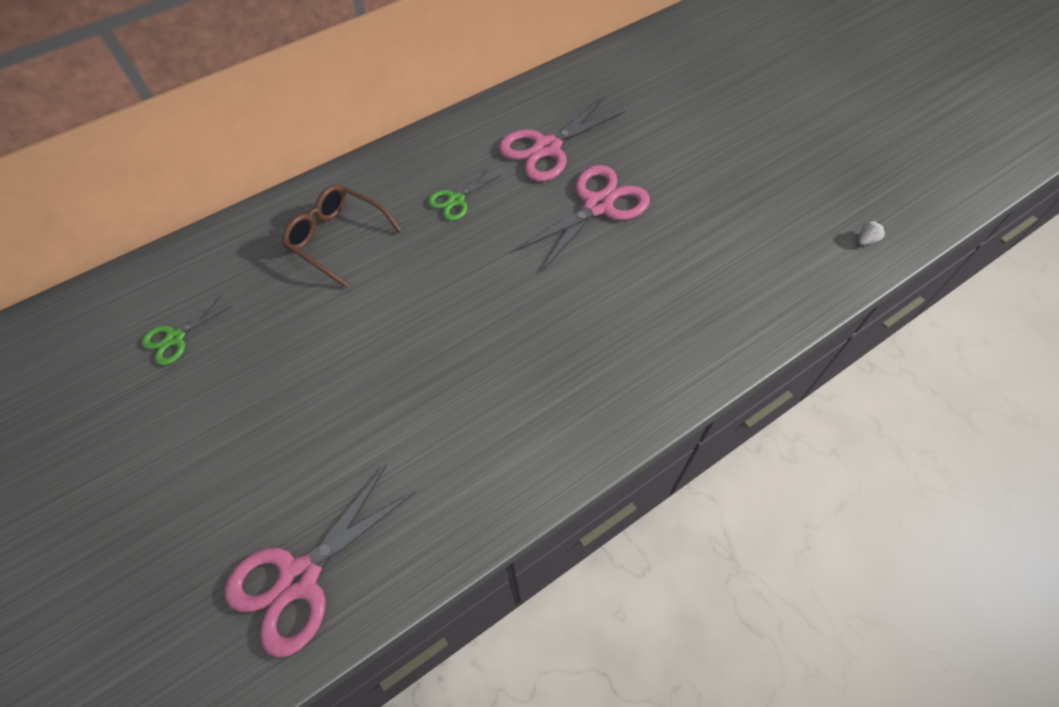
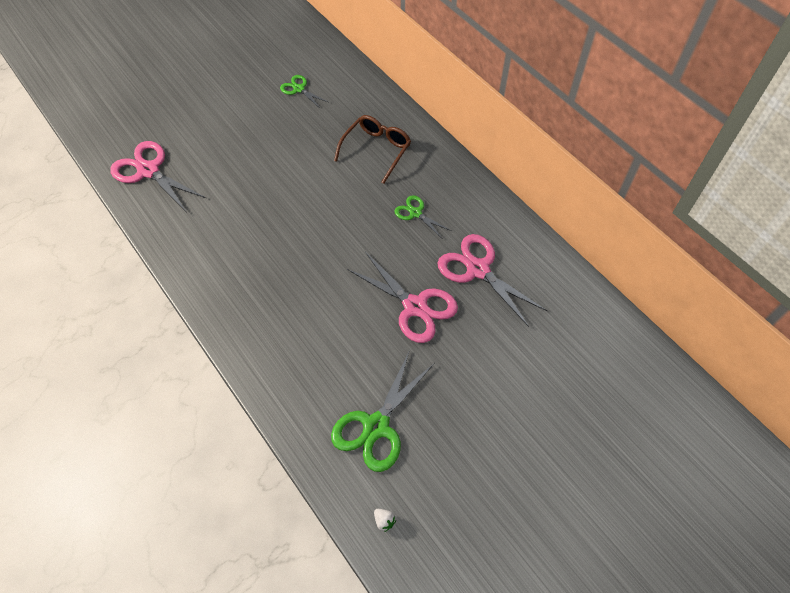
camera: 85 degrees right, 0 degrees up
(758, 245) = (376, 426): none -> green scissors

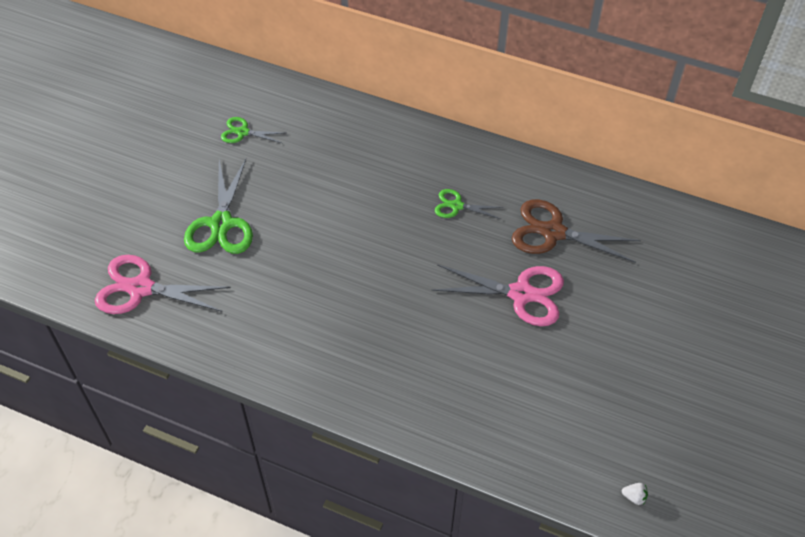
camera: 30 degrees left, 5 degrees down
(376, 150) = (372, 161): brown glasses -> none
(376, 426) = (566, 419): green scissors -> green scissors (221, 223)
(478, 269) = (553, 232): pink scissors -> brown scissors

